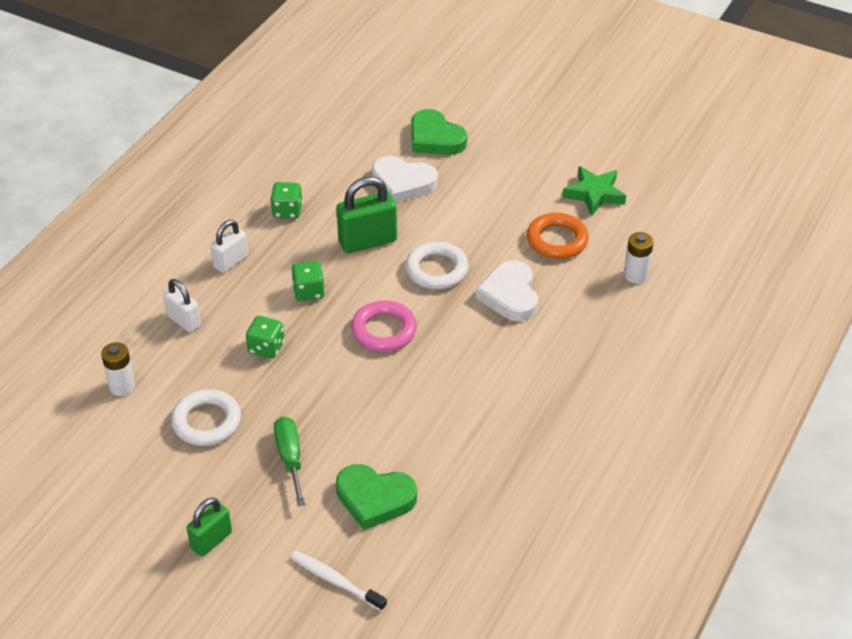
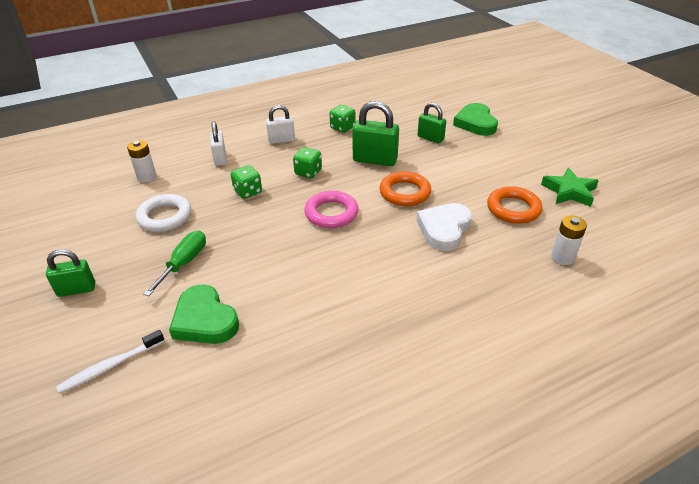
camera: 35 degrees right, 5 degrees down
(336, 581) = (111, 366): white toothbrush -> white toothbrush turned 105 degrees counterclockwise
(403, 183) = (430, 138): white heart -> green padlock
(436, 270) = (405, 193): white ring -> orange ring

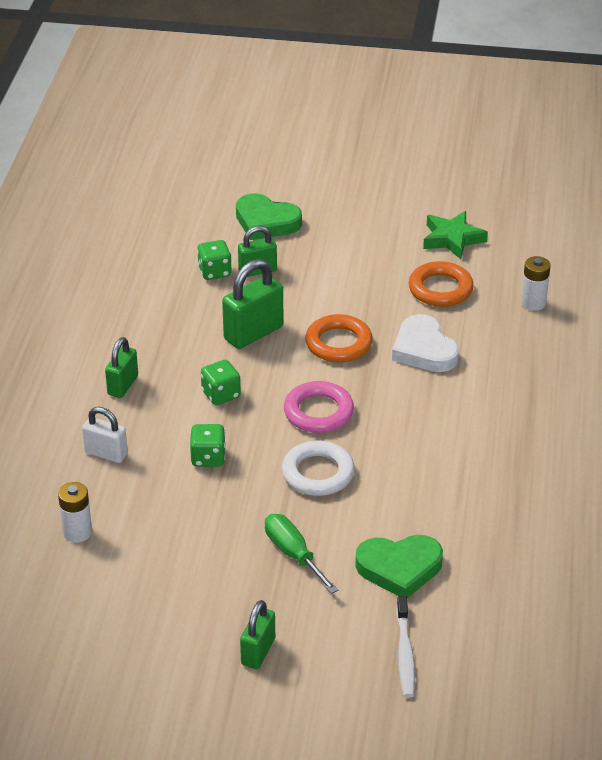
camera: 55 degrees left, 0 degrees up
(165, 217) = (187, 543): white ring -> white ring (318, 473)
(281, 140) = (123, 385): white padlock -> green padlock
(342, 128) = (154, 324): green dice -> green dice (214, 272)

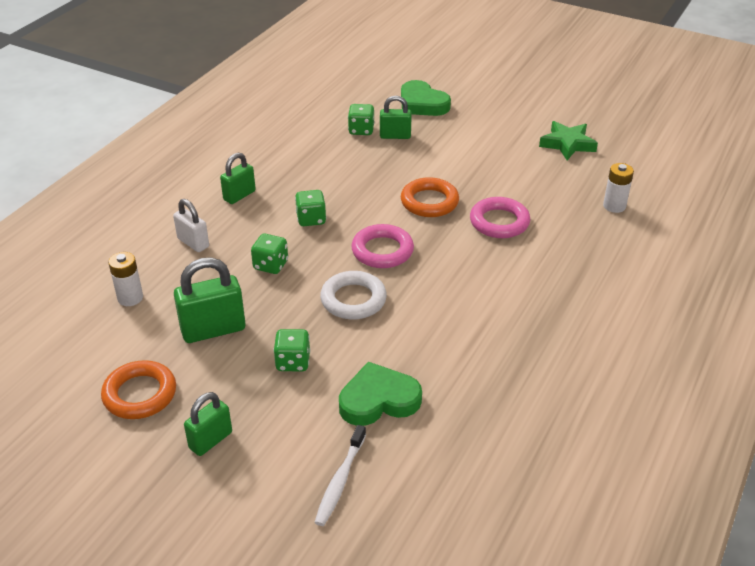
camera: 20 degrees right, 0 degrees up
(253, 333) = (365, 180): green padlock -> green padlock (213, 330)
(293, 554) = (293, 362): green screwdriver -> green dice
(399, 568) = (378, 400): green heart -> green heart turned 150 degrees clockwise
(424, 349) = (499, 222): white heart -> pink ring
(440, 289) = (538, 179): orange ring -> orange ring (140, 394)

